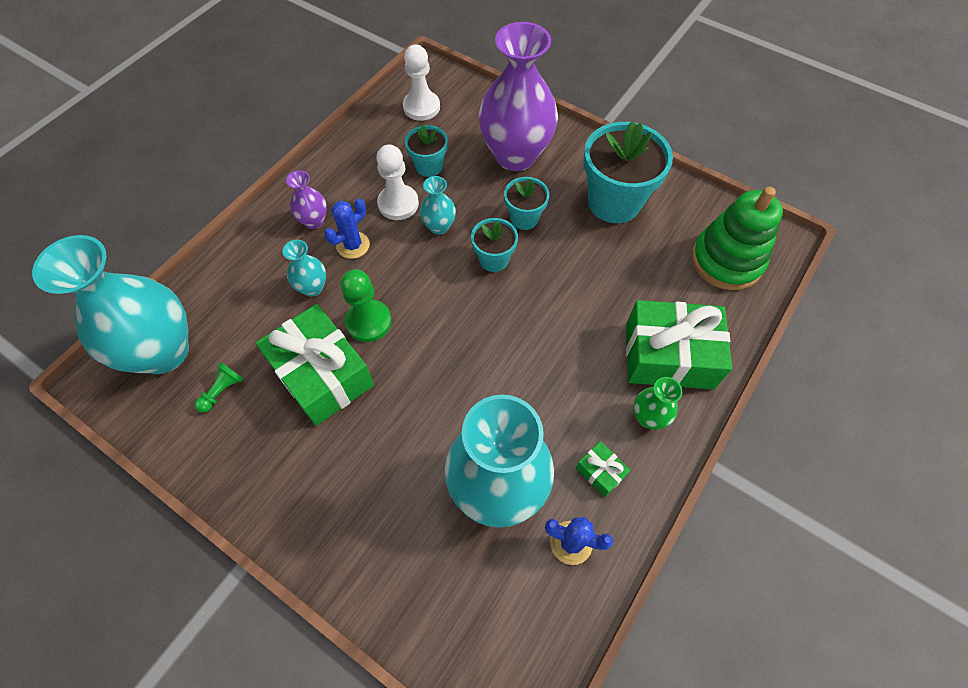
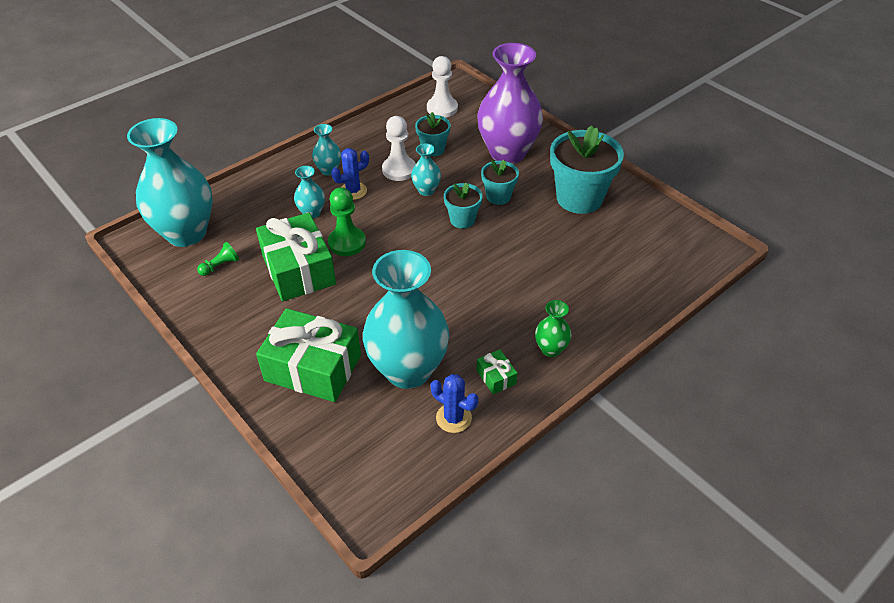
camera: 15 degrees right, 15 degrees down
(314, 221) = (329, 170): purple vase -> turquoise vase
(669, 355) = (585, 311): green gift -> green gift (313, 368)
(726, 261) = (662, 255): green stacking toy -> none

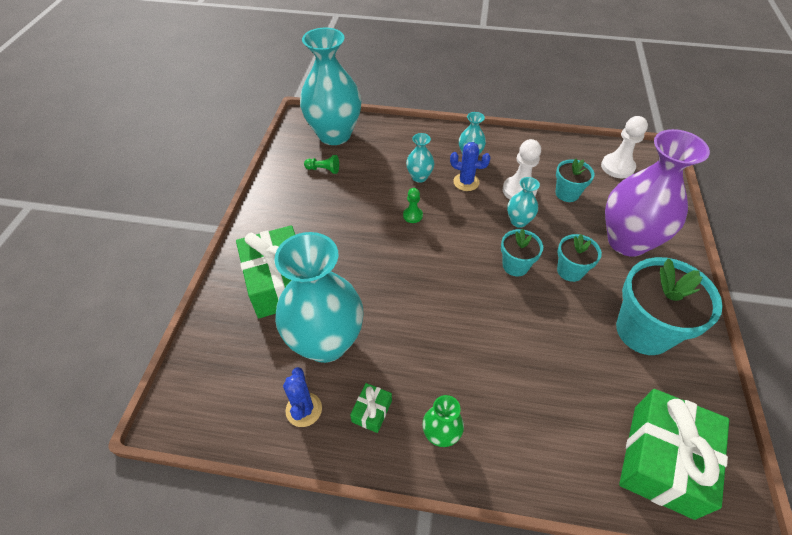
camera: 50 degrees right, 5 degrees up
(299, 270) = (360, 209): green gift -> green gift (662, 460)
(347, 243) = (412, 215): green pawn -> green pawn, size x0.57

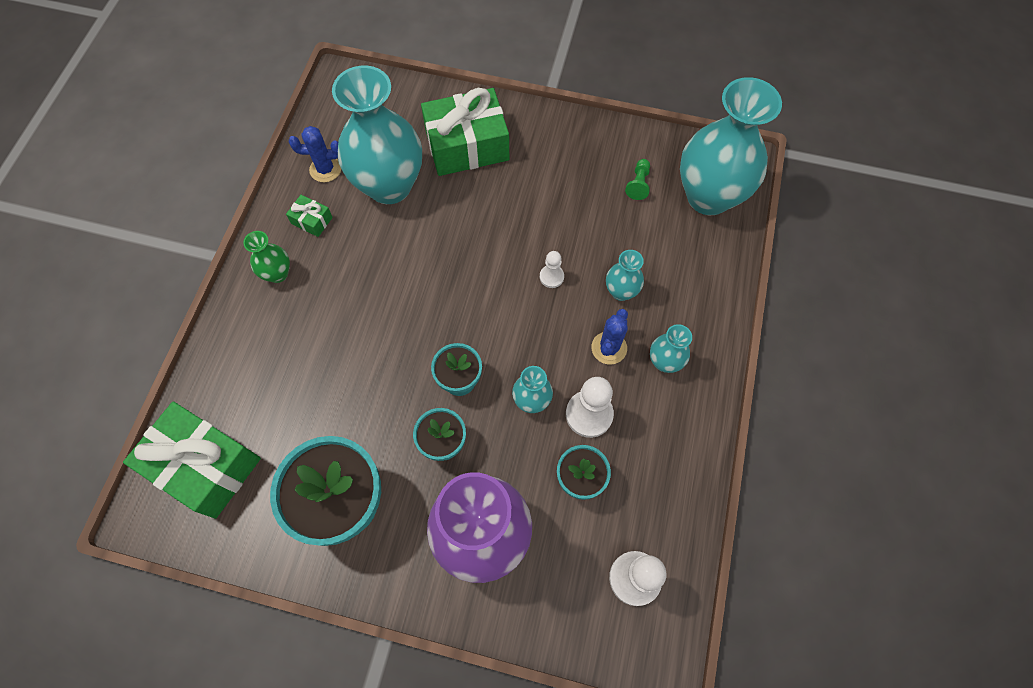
camera: 95 degrees right, 15 degrees up
(412, 215) = (551, 277): green pawn -> white pawn

